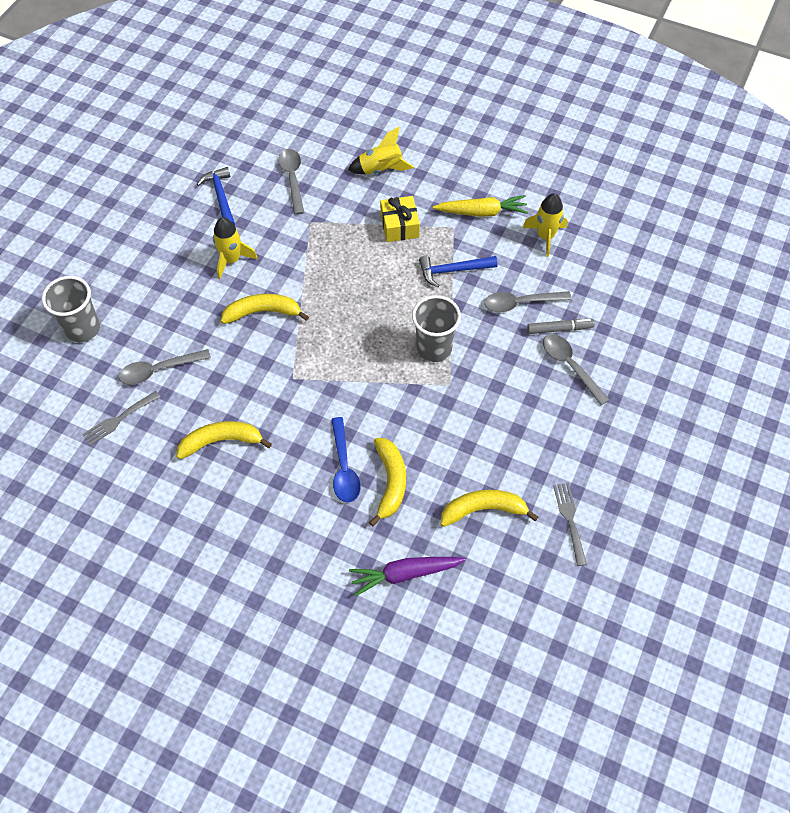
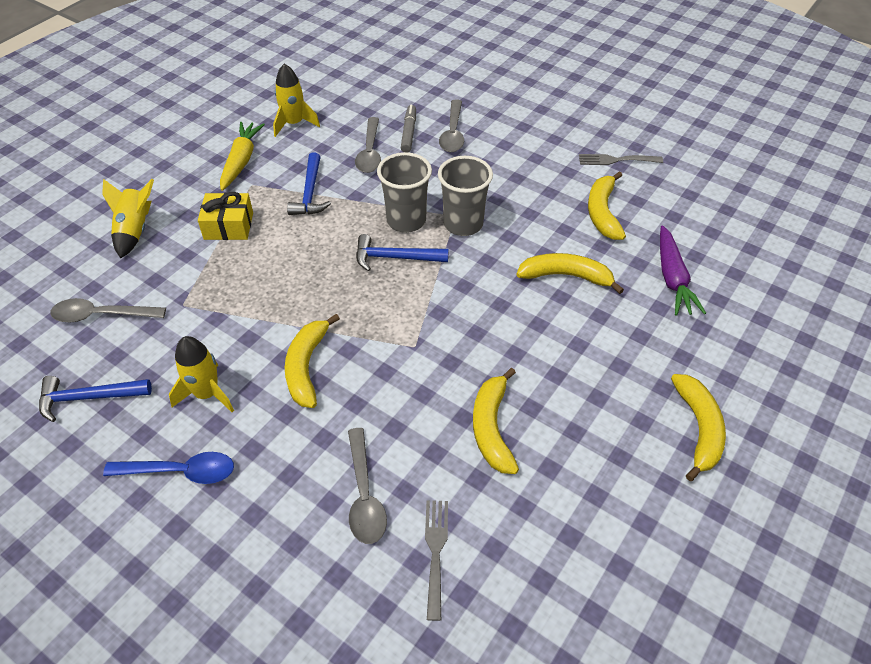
camera: 80 degrees left, 10 degrees down
(83, 329) = (258, 601): grey cup -> grey cup (463, 224)
(119, 419) = (435, 552): grey fork -> grey fork turned 150 degrees counterclockwise
(236, 592) = (699, 429): none -> yellow banana
(344, 467) = (544, 312): blue spoon -> blue spoon (180, 472)
(386, 348) = (395, 258): none -> blue hammer
(570, 366) = (453, 133): grey spoon -> grey spoon turned 60 degrees counterclockwise

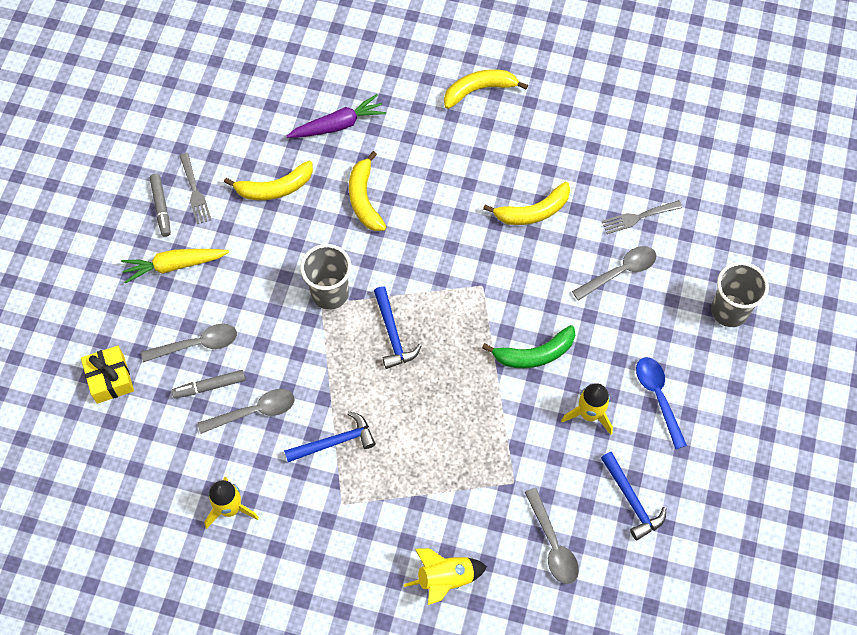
camera: 110 degrees left, 15 degrees up
(228, 226) = (406, 494): yellow gift -> yellow gift (110, 379)
(241, 161) = (310, 532): yellow carrot -> yellow carrot (174, 265)
(306, 367) = (534, 354): yellow banana -> green banana
(406, 221) = (343, 342): grey cup -> grey cup (729, 311)
(605, 137) = (161, 207): none -> grey marker

